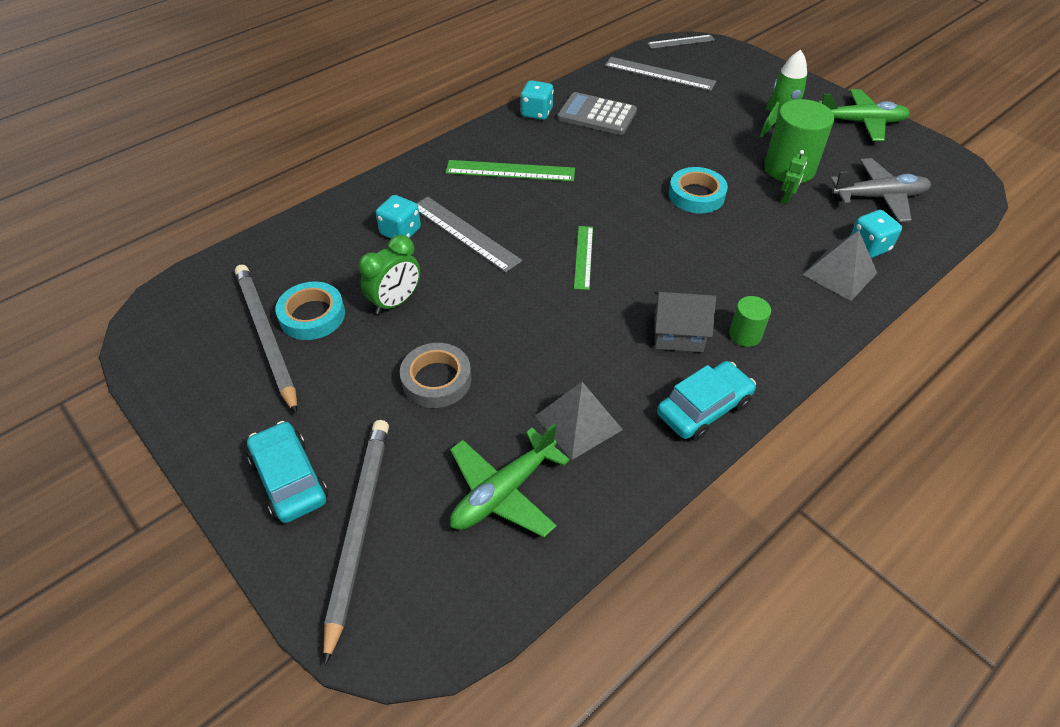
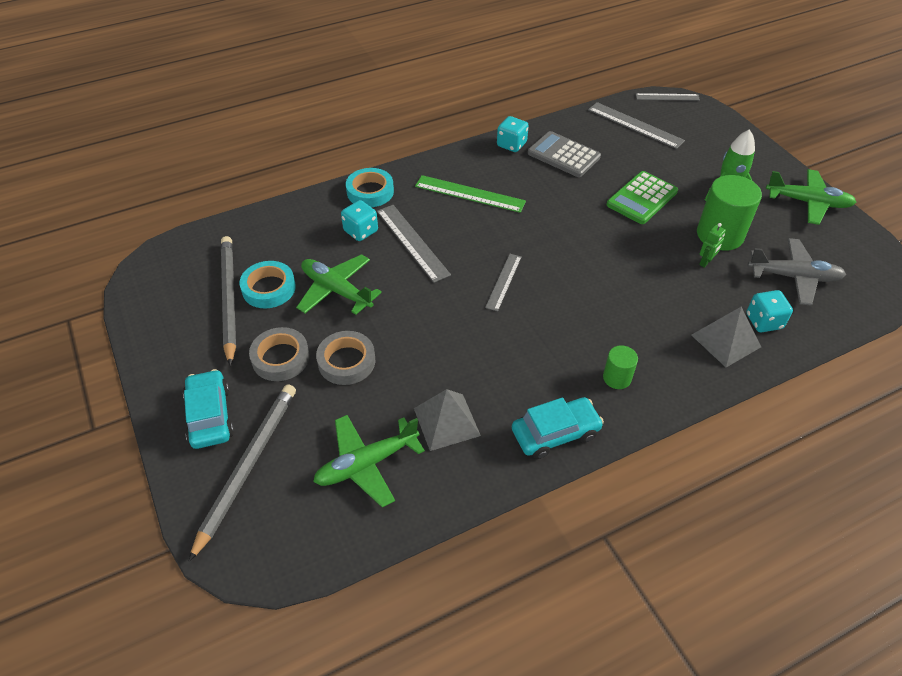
camera: 15 degrees right, 0 degrees up
(355, 392) = (280, 358): none -> grey tape
(395, 302) = (336, 290): green clock -> green plane
(583, 257) = (504, 281): green ruler -> grey ruler
(678, 334) = (558, 365): grey house -> none
(696, 145) = (642, 198): none -> green calculator
(696, 195) = (624, 244): turquoise tape -> turquoise tape (370, 191)

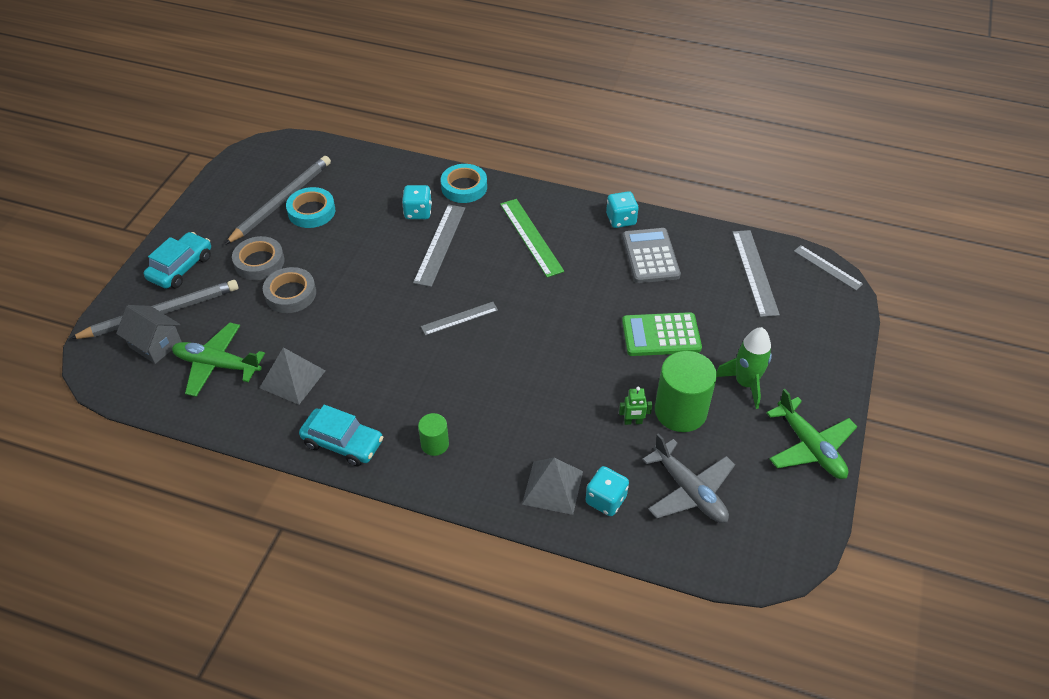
camera: 45 degrees right, 0 degrees up
(282, 495) = (155, 344): none -> grey house
(336, 290) = (347, 243): green plane -> none

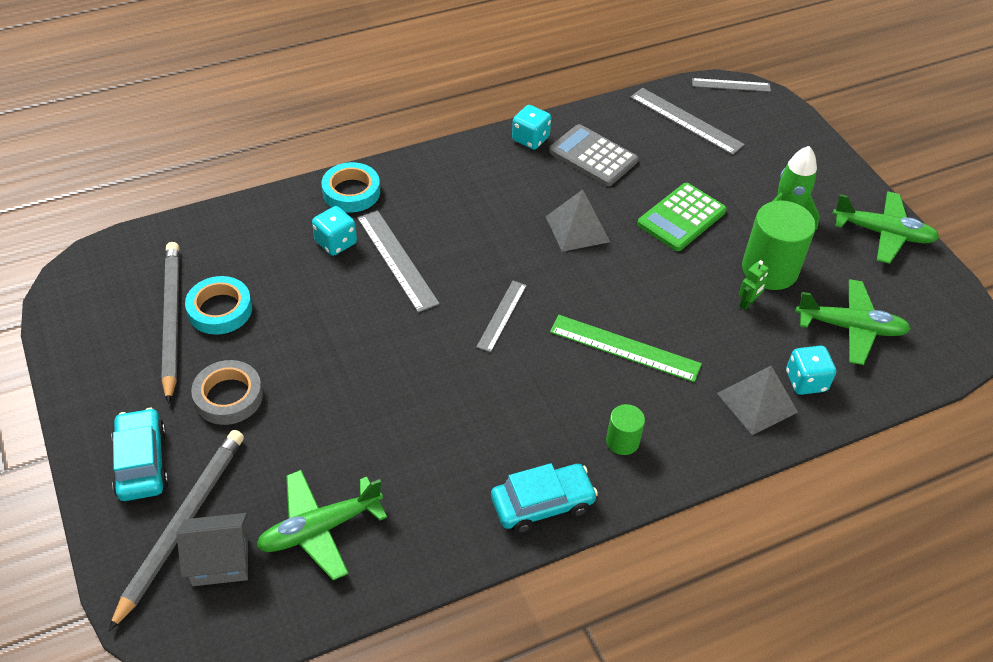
camera: 45 degrees left, 0 degrees up
(290, 294) = (306, 405): grey tape -> none
(292, 379) = (417, 484): grey pyramid -> grey pyramid (577, 229)
(531, 237) = (472, 201): green ruler -> green ruler (624, 348)
(689, 491) = (850, 328): grey plane -> green plane

